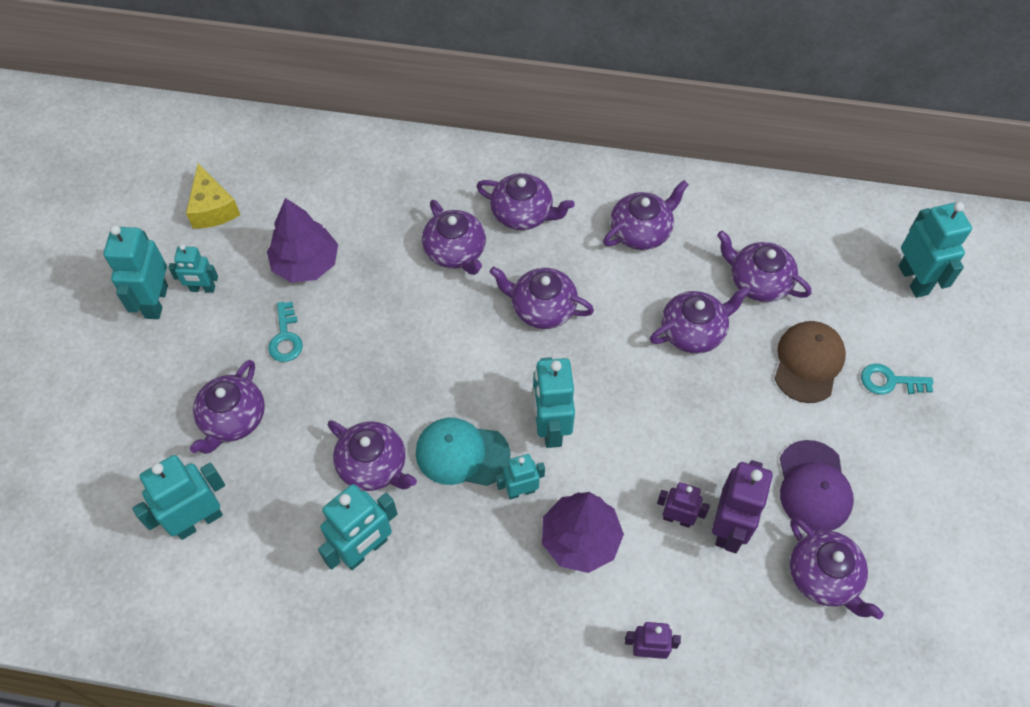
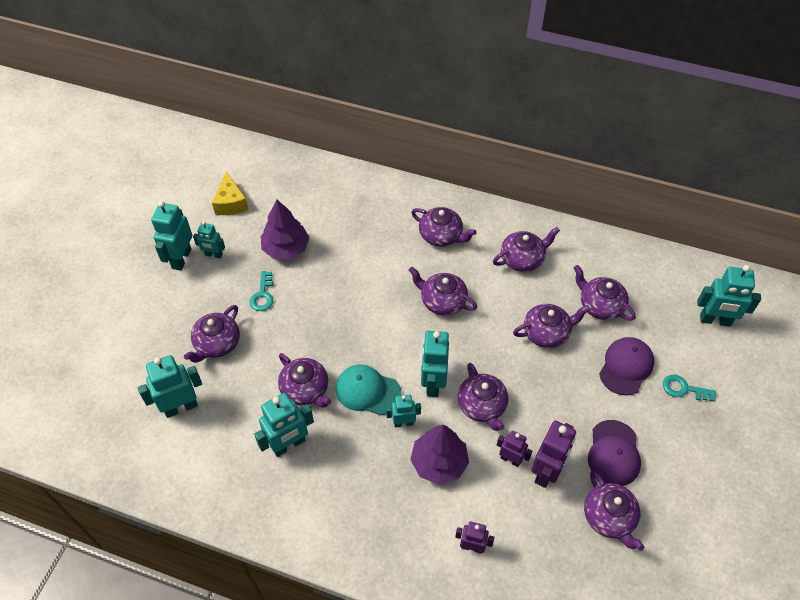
camera: 10 degrees right, 5 degrees down
(455, 251) = (389, 254): purple teapot -> purple teapot (482, 406)
(808, 362) = (626, 367): brown cap -> purple cap
(913, 280) = (715, 320): turquoise robot -> turquoise robot turned 105 degrees clockwise

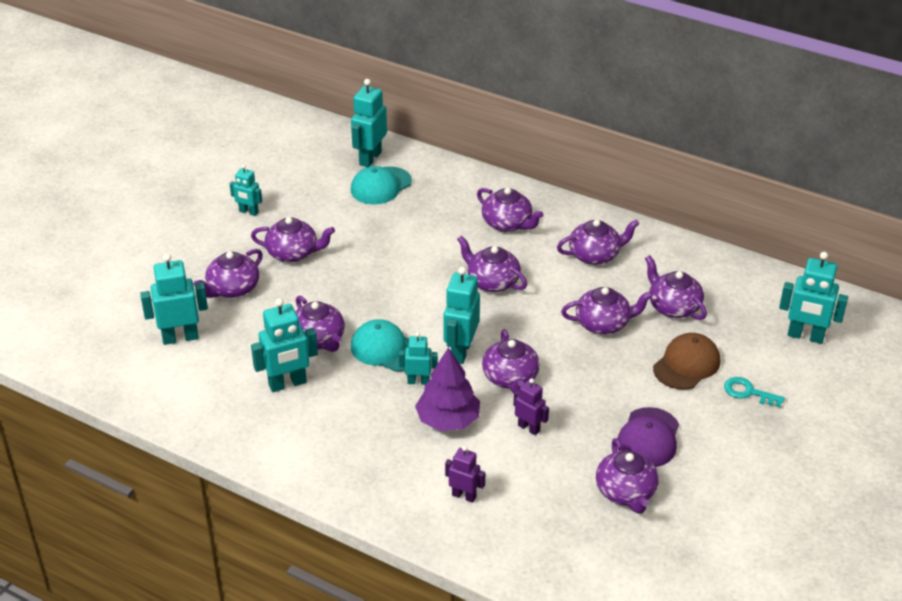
camera: 10 degrees right, 15 degrees down
(181, 259) = (212, 211): turquoise robot -> turquoise robot (370, 158)
(231, 203) = (279, 169): yellow cheese -> none
(263, 295) = (293, 253): turquoise key -> purple teapot
(286, 248) = (329, 215): purple tree -> none
(323, 209) = (381, 186): none -> turquoise cap
(546, 472) = (566, 444): purple robot -> none
(626, 367) = (686, 364): purple cap -> brown cap

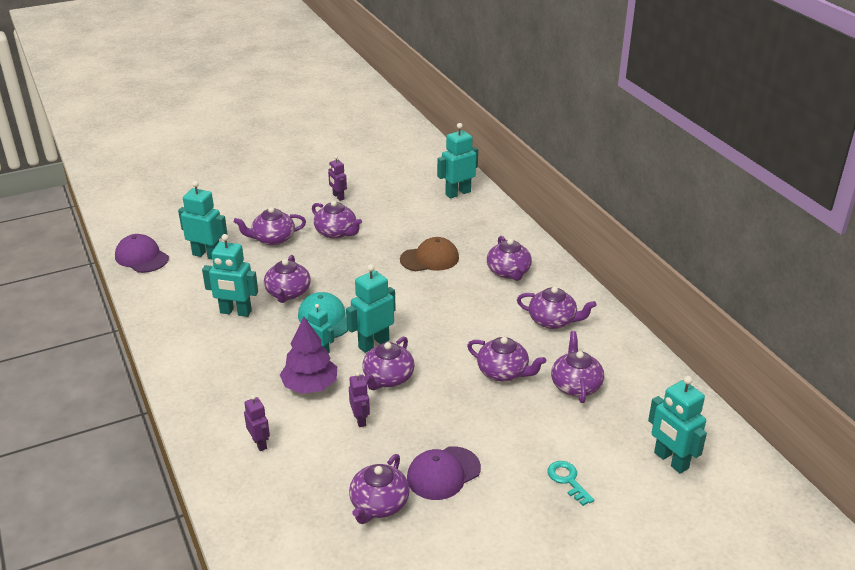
camera: 35 degrees right, 5 degrees down
(107, 373) = (141, 257): none -> purple cap
(248, 212) = (338, 197): turquoise robot -> purple robot
(381, 186) = (445, 213): turquoise cap -> none
(492, 282) = (451, 306): purple teapot -> none
(686, 364) = (538, 433): brown cap -> brown cap (430, 259)

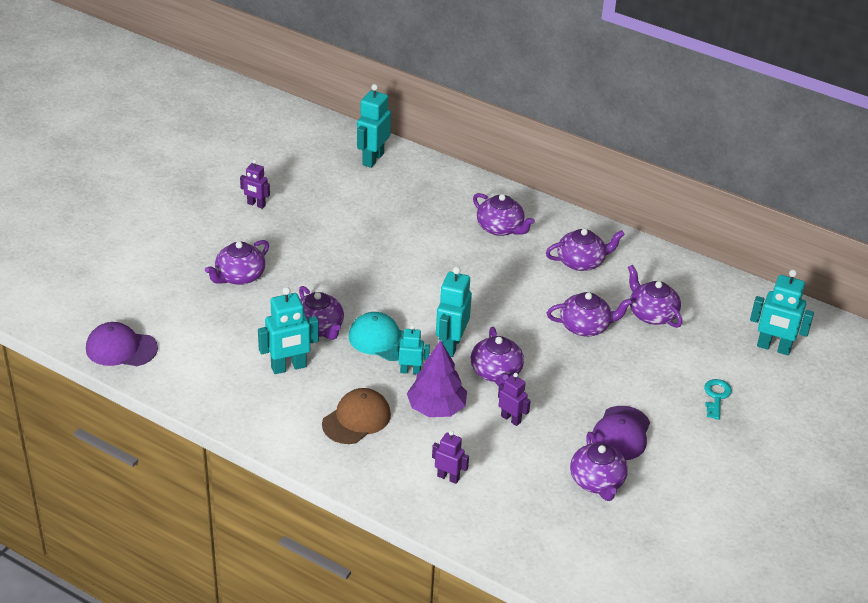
camera: 35 degrees left, 5 degrees up
(207, 255) = (189, 319): turquoise robot -> none
(336, 232) = (297, 245): purple teapot -> none
(430, 259) = (416, 241): brown cap -> brown cap (356, 419)
(567, 480) = (716, 397): turquoise key -> turquoise key turned 75 degrees clockwise

